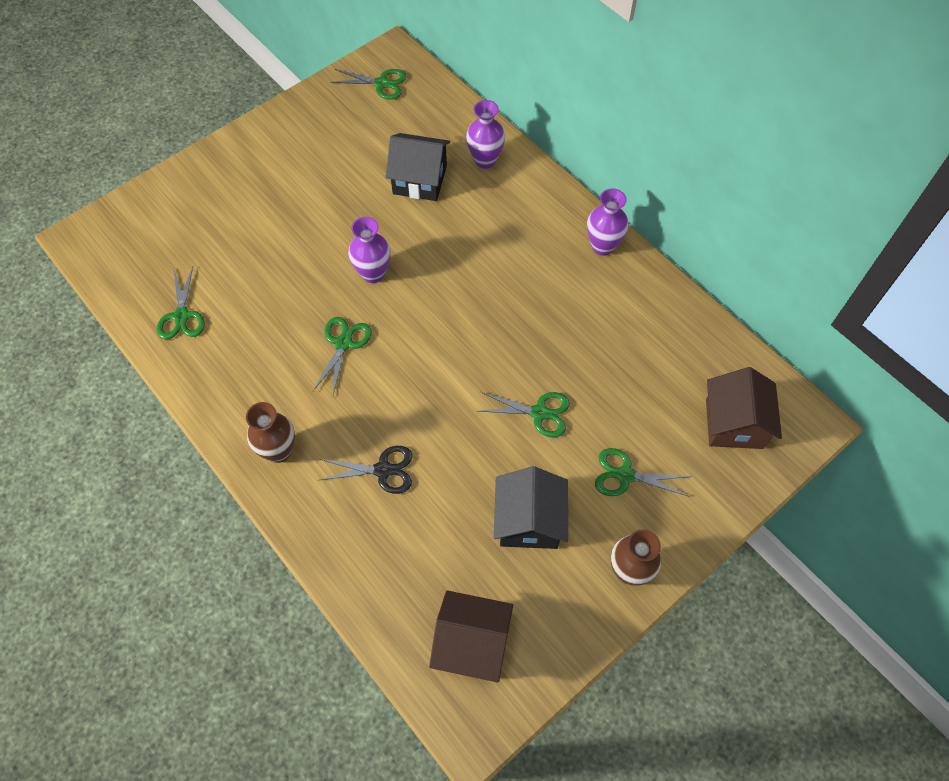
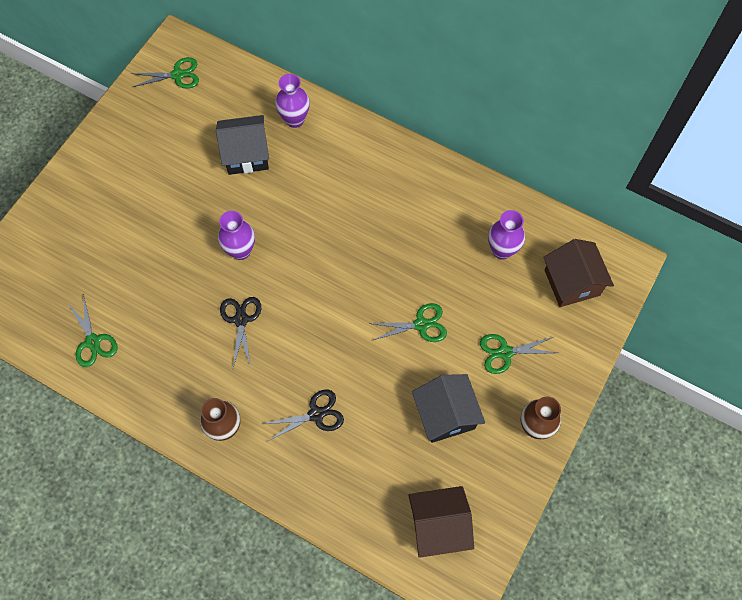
camera: 20 degrees left, 5 degrees up
(343, 343) = (241, 320): green scissors -> black scissors
(602, 246) = (419, 166): purple vase -> purple vase (502, 250)

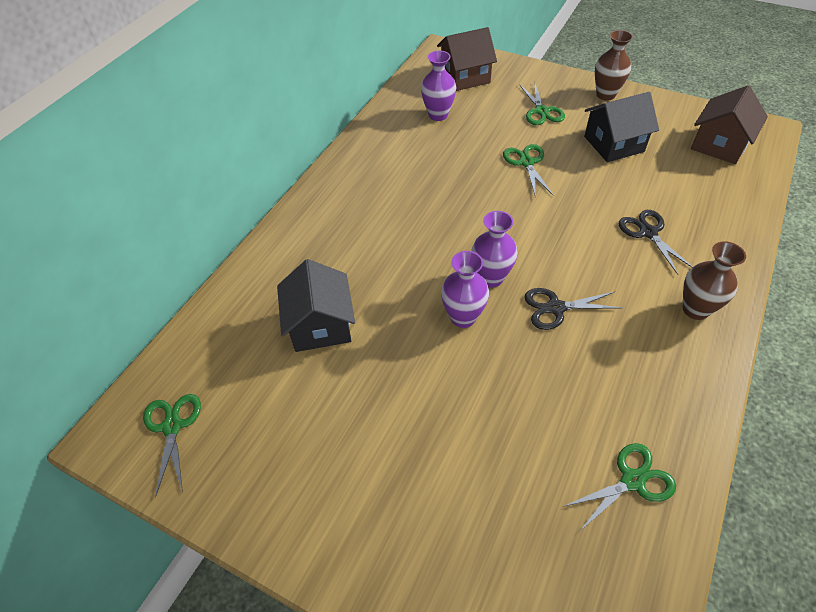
camera: 90 degrees left, 15 degrees down
(294, 120) = (272, 279): purple vase -> purple vase (491, 278)
(438, 525) = (719, 145): brown house -> brown house turned 45 degrees clockwise

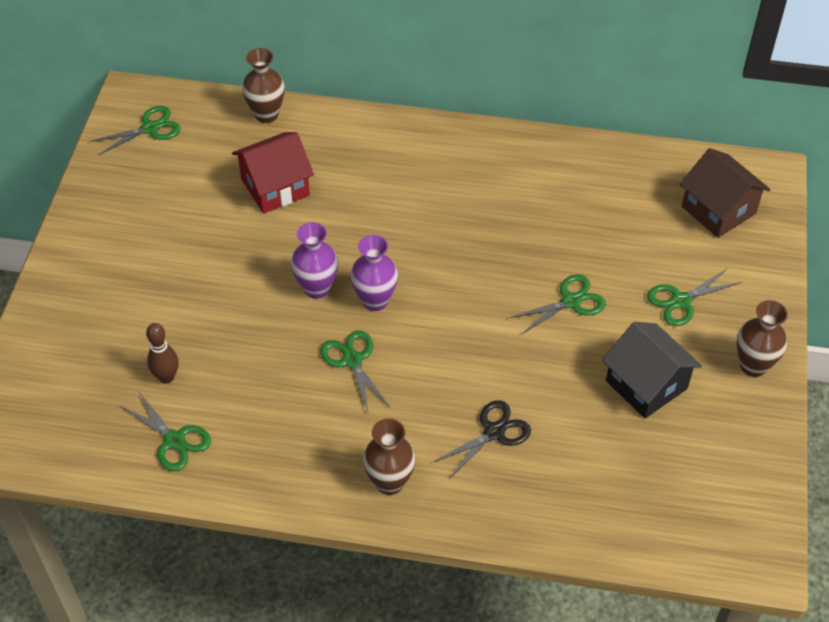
camera: 70 degrees right, 0 degrees up
(218, 313) = (266, 114): none -> brown vase
(320, 325) = (275, 187): black house -> red house
(438, 115) = (624, 201): purple vase -> none
(545, 473) = (166, 377): none -> brown bowling pin
(556, 308) = (352, 360): black scissors -> green scissors
(719, 145) = (697, 502): brown house -> none

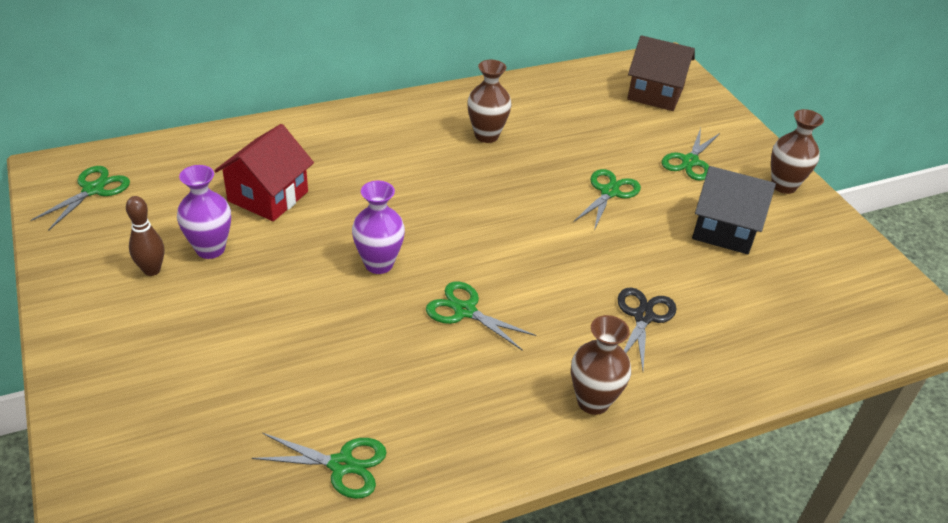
camera: 35 degrees left, 10 degrees down
(166, 377) = (284, 406): brown bowling pin -> brown bowling pin (152, 270)
(266, 114) = (212, 142): brown vase -> brown vase (486, 135)
(375, 301) = (443, 253): purple vase -> purple vase (210, 249)

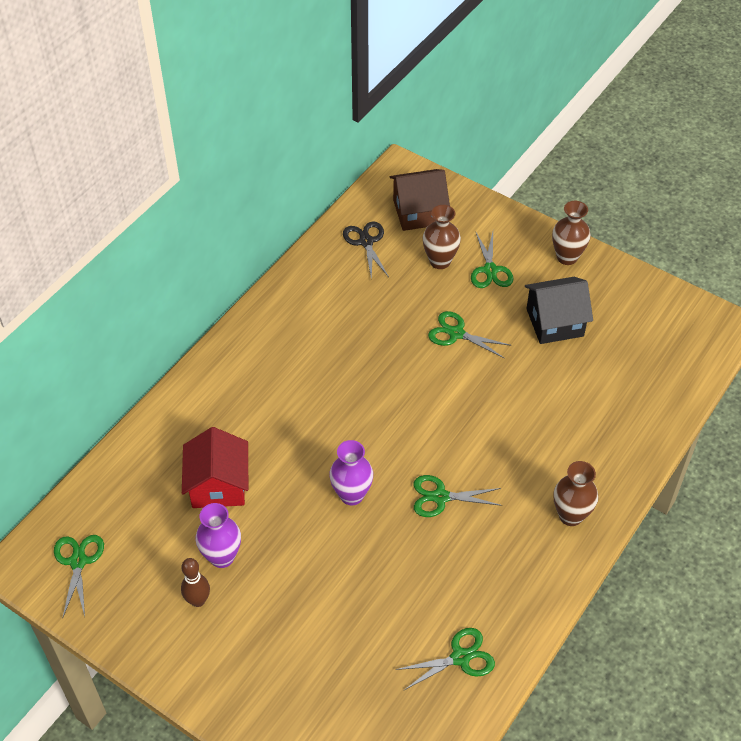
camera: 30 degrees left, 10 degrees up
(486, 135) = (328, 329): brown vase -> brown vase (440, 261)
(609, 192) = (456, 333): green scissors -> green scissors turned 60 degrees counterclockwise
(643, 317) = (554, 430): black scissors -> black scissors (366, 242)

